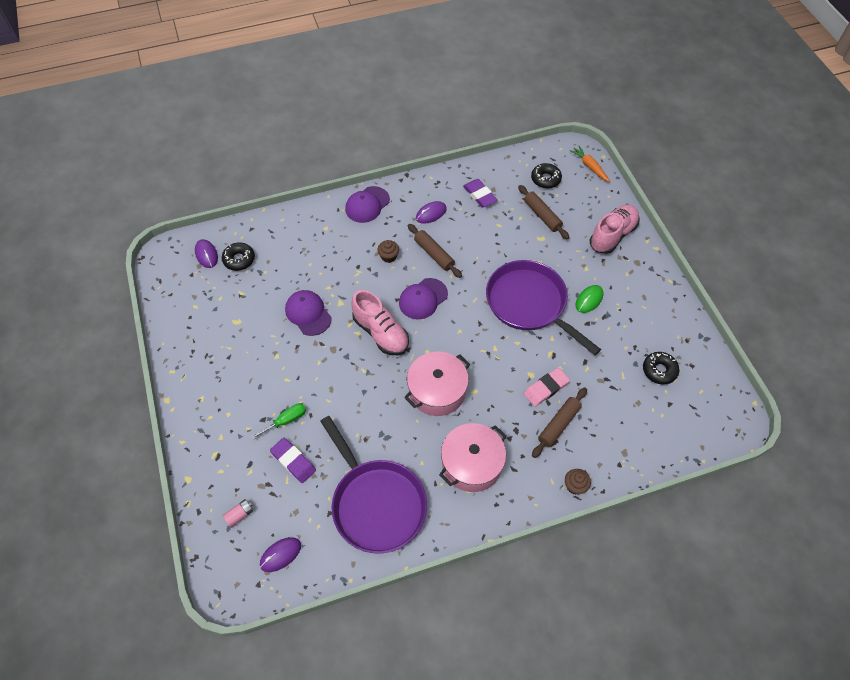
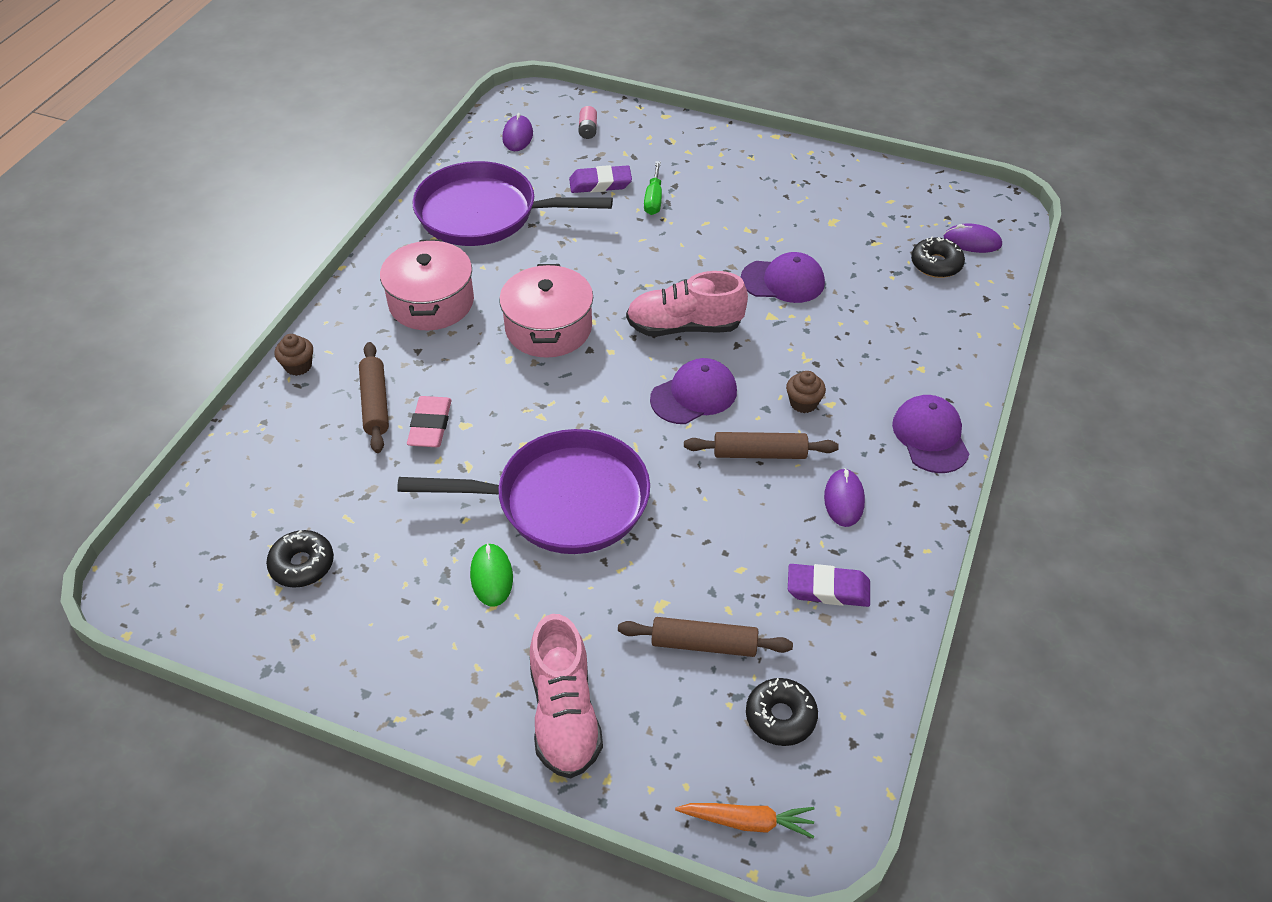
camera: 130 degrees right, 10 degrees down
(423, 299) = (694, 395): purple cap -> purple cap turned 60 degrees clockwise

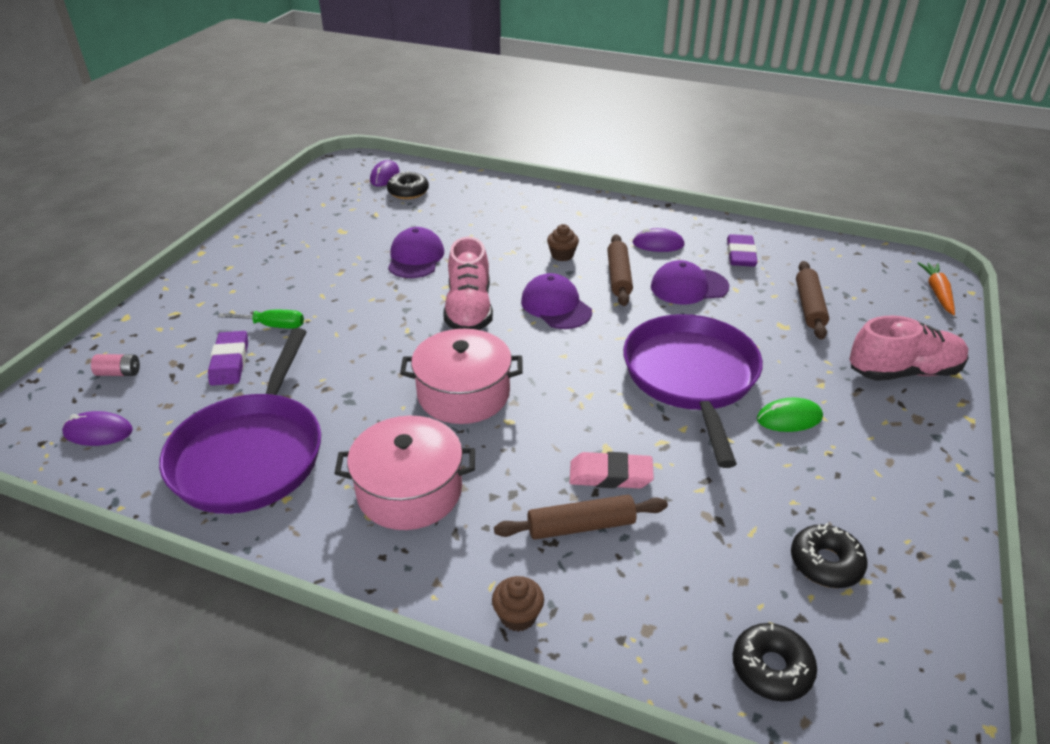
camera: 90 degrees left, 10 degrees down
(780, 717) = (853, 277): black donut -> black donut (771, 668)
(930, 436) = (592, 208): purple cap -> purple cap (689, 287)

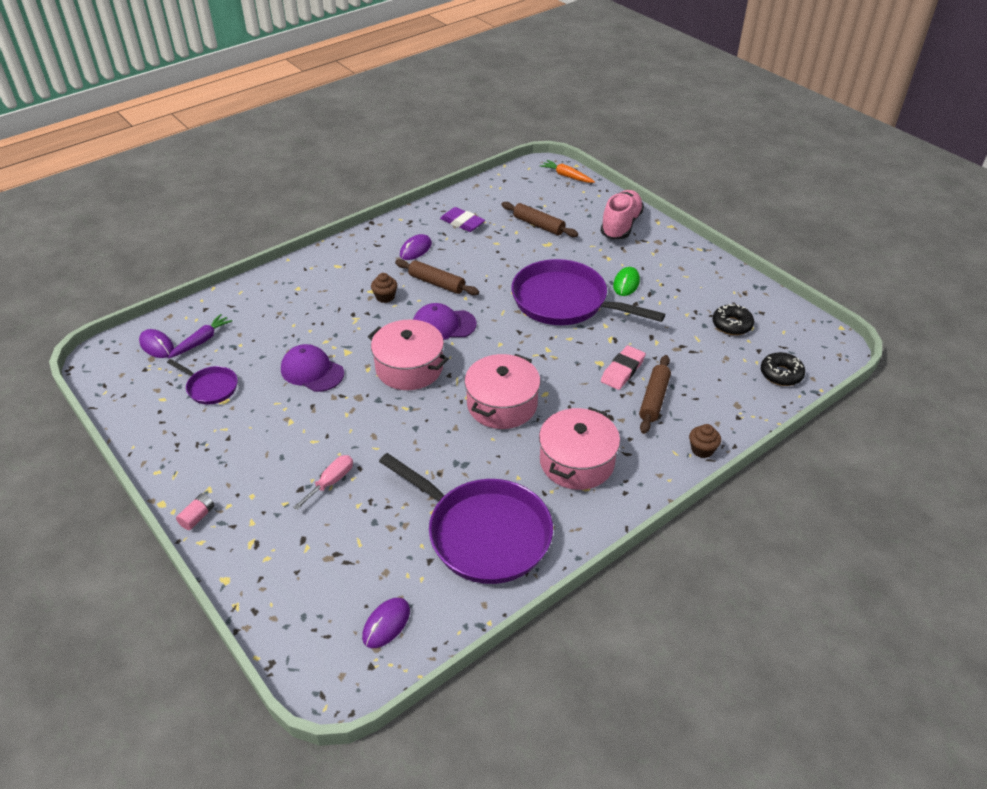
camera: 60 degrees left, 5 degrees up
(119, 373) = (312, 598): pink battery -> pink battery (197, 517)
(230, 362) = (359, 521): purple eraser -> none
(273, 326) = (331, 482): green screwdriver -> pink screwdriver
(353, 218) = (210, 387): none -> purple pan
(408, 192) = (202, 341): black donut -> purple carrot
(469, 310) = (409, 368): pink shoe -> pink pot
(689, 287) = (476, 260): purple cap -> none

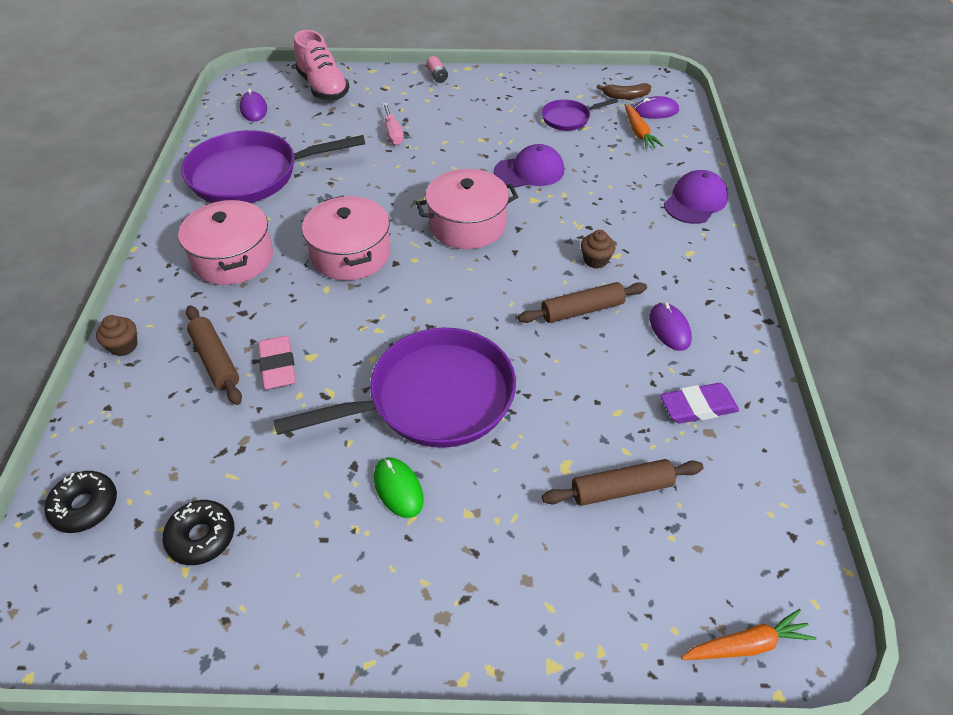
camera: 130 degrees right, 5 degrees up
(142, 372) = (625, 96): none -> brown banana
(202, 341) = (639, 133): purple carrot -> orange carrot
(443, 325) = (503, 277): purple cap -> purple cap (695, 201)
(621, 225) = (529, 600): pink shoe -> pink shoe (323, 87)

